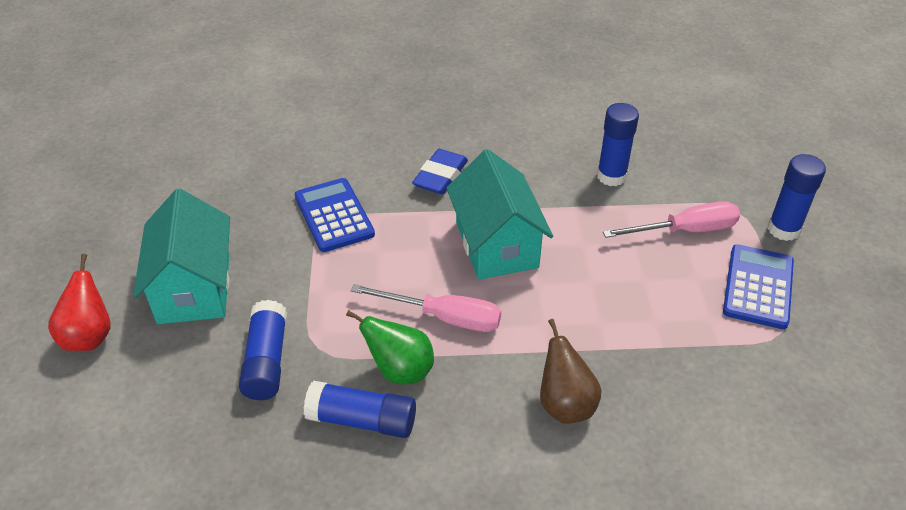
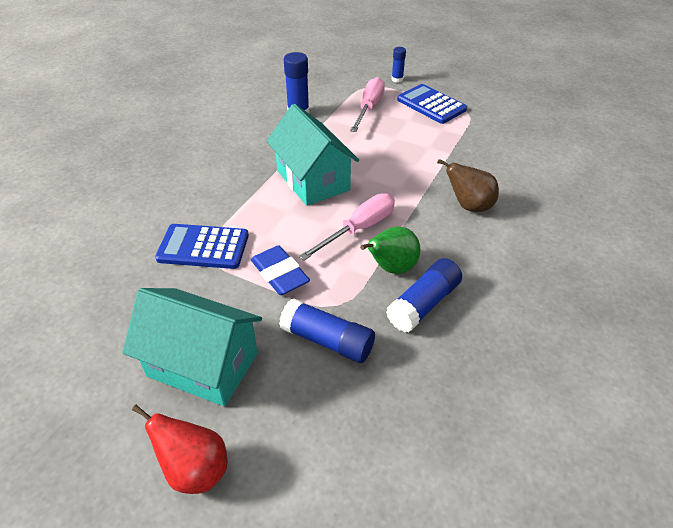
camera: 60 degrees left, 0 degrees up
(440, 176) = (220, 179): blue eraser -> blue eraser (279, 274)
(496, 244) = (313, 180): turquoise house -> turquoise house turned 45 degrees clockwise
(783, 229) = (397, 79): blue glue stick -> blue glue stick, size x0.58

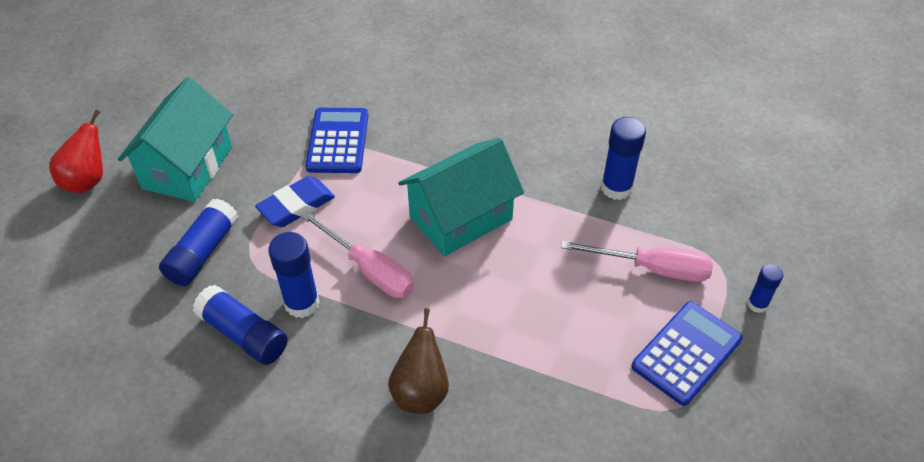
camera: 85 degrees right, 5 degrees up
(391, 268) = (302, 303): green pear -> blue glue stick

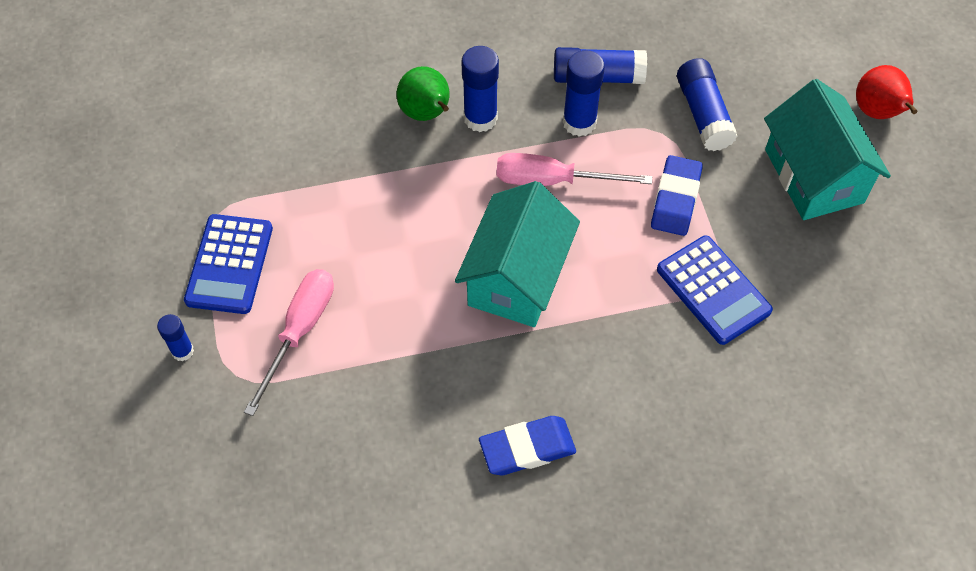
camera: 145 degrees right, 10 degrees up
(420, 392) = (426, 114): brown pear -> green pear
(539, 124) = (527, 448): none -> blue eraser
(616, 188) = (388, 409): blue glue stick -> blue glue stick (480, 118)
(652, 269) = (300, 331): pink screwdriver -> pink screwdriver turned 135 degrees clockwise

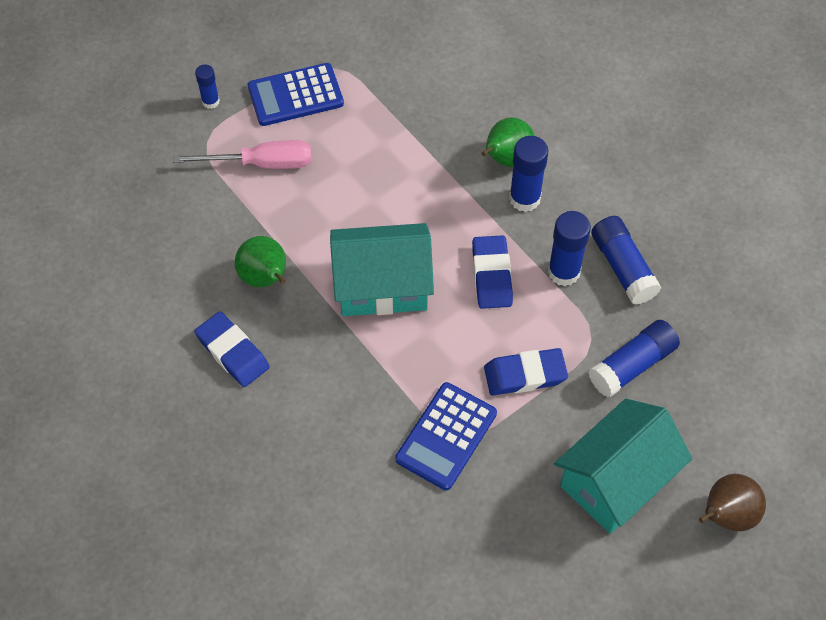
camera: 65 degrees right, 0 degrees up
(451, 382) = (265, 278): none -> green pear
(553, 180) = (491, 275): pink screwdriver -> blue eraser
(878, 113) = (726, 515): red pear -> brown pear

